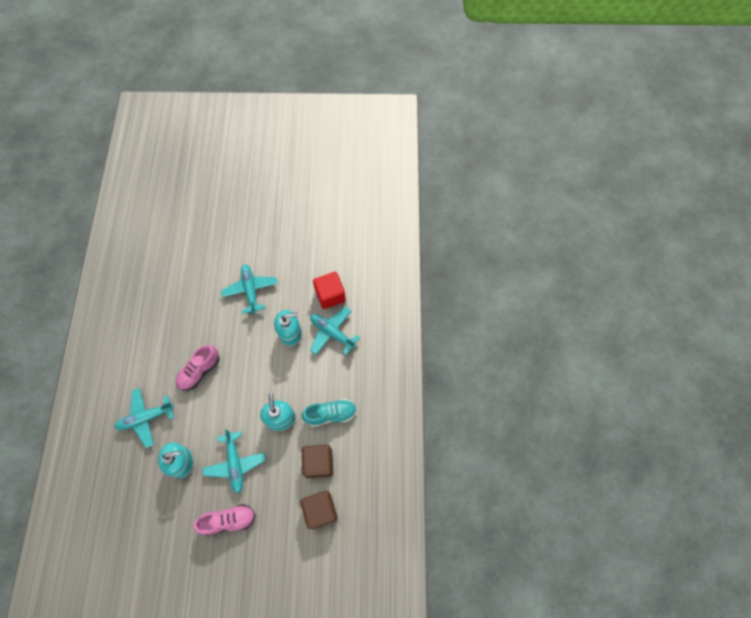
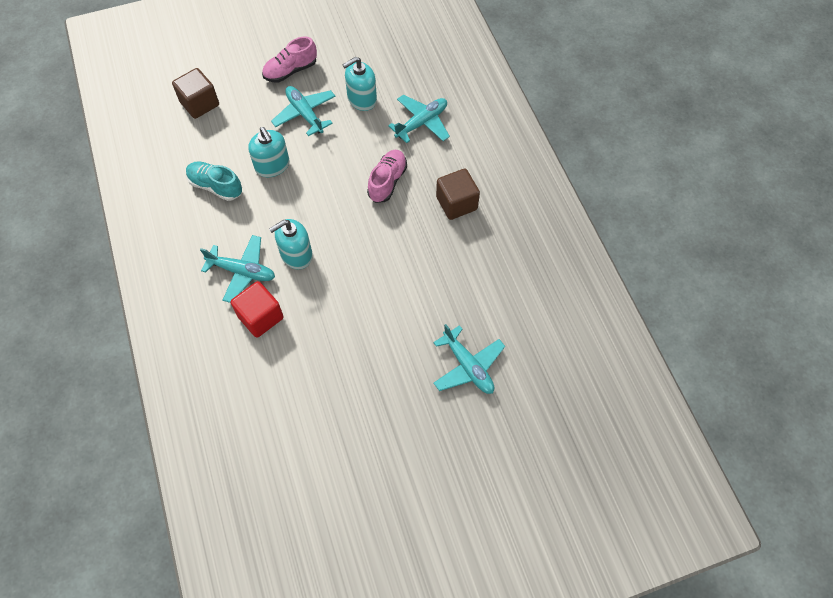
camera: 160 degrees right, 5 degrees down
(250, 290) = (370, 289): turquoise plane -> turquoise plane (468, 366)
(318, 463) = (214, 140): brown cube -> brown cube (456, 203)
(330, 414) = (216, 186): turquoise shoe -> turquoise shoe turned 60 degrees clockwise

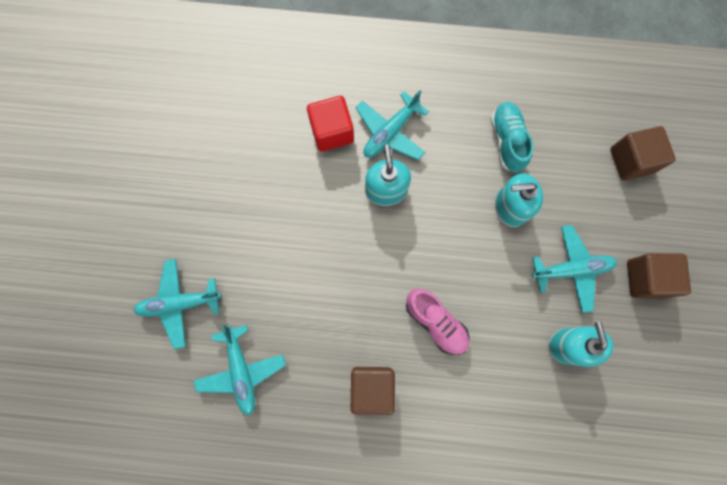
camera: 115 degrees right, 15 degrees up
(216, 186) = (507, 141): turquoise shoe -> turquoise shoe turned 60 degrees counterclockwise
(290, 71) = (646, 278): pink shoe -> brown cube
(422, 123) = (503, 402): turquoise plane -> turquoise plane (241, 370)

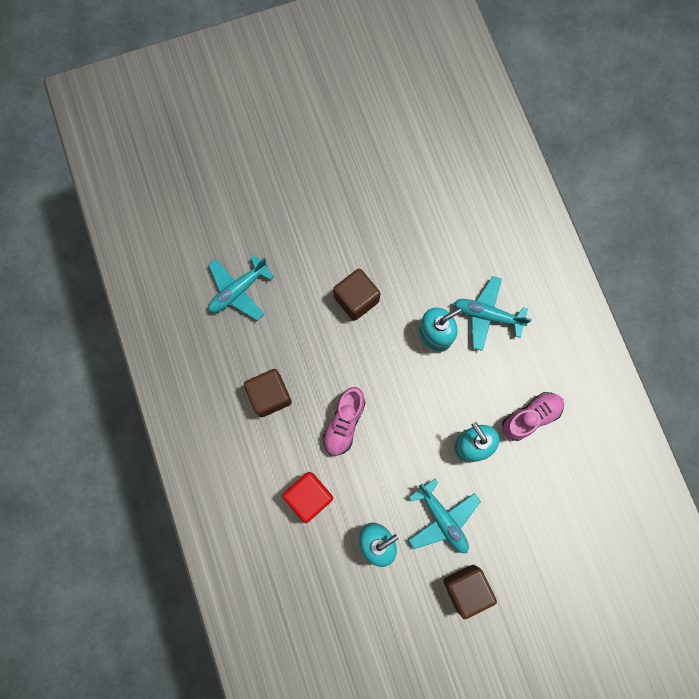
camera: 65 degrees right, 0 degrees up
(180, 303) = (267, 220): turquoise plane -> none
(332, 132) = (463, 267): red cube -> red cube (309, 496)
(507, 141) = (530, 417): turquoise shoe -> pink shoe
(631, 160) = (568, 535): brown cube -> brown cube (356, 299)

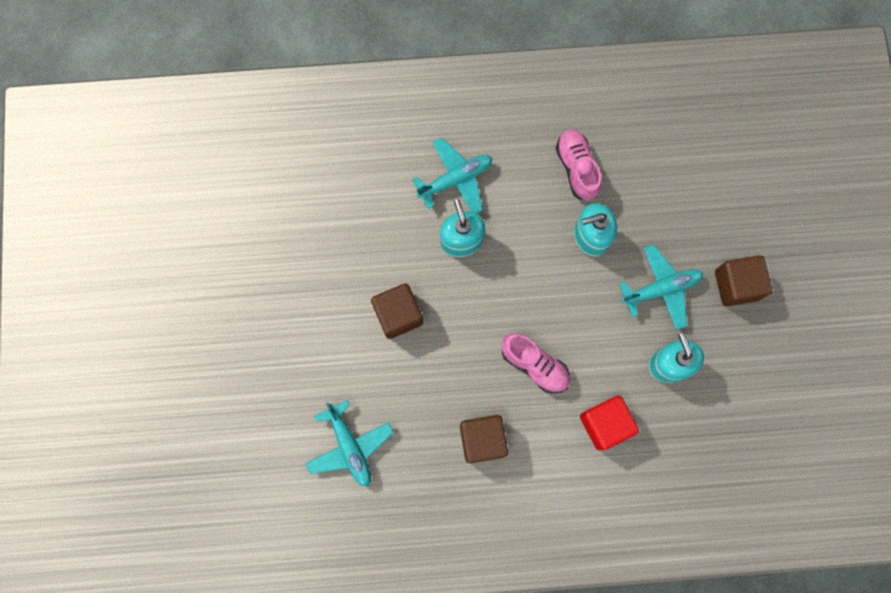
camera: 75 degrees left, 0 degrees up
(487, 315) = (455, 179): turquoise plane -> turquoise plane turned 150 degrees counterclockwise

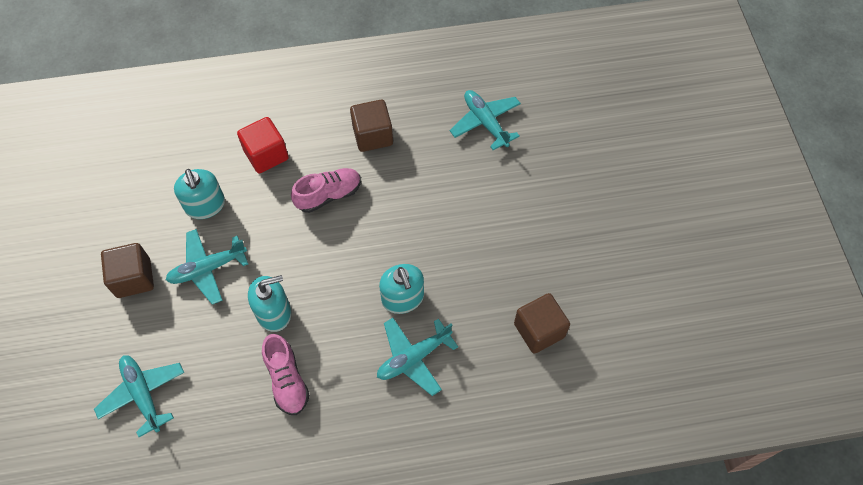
camera: 175 degrees right, 15 degrees down
(398, 315) = (457, 227): brown cube -> brown cube (539, 330)
(534, 365) = (328, 195): pink shoe -> pink shoe turned 120 degrees clockwise
(711, 166) = (143, 394): none -> turquoise plane

